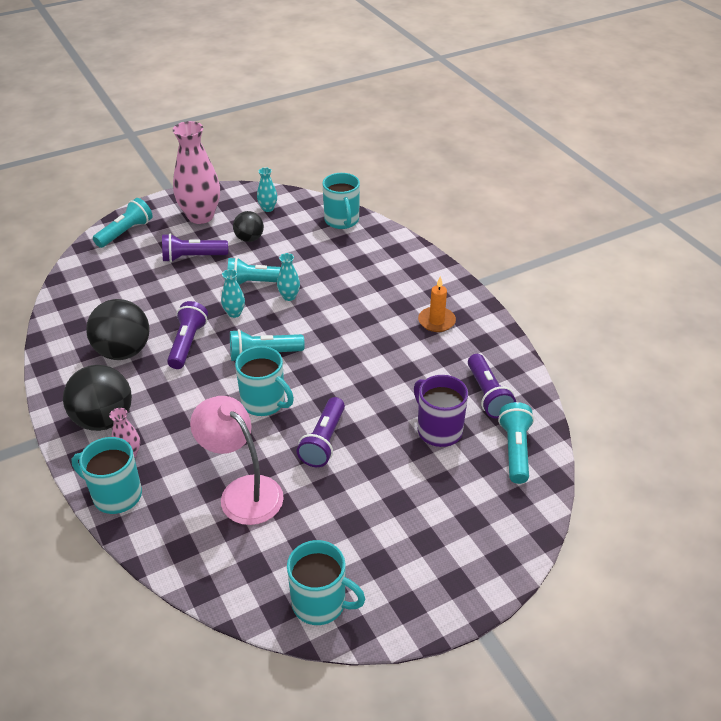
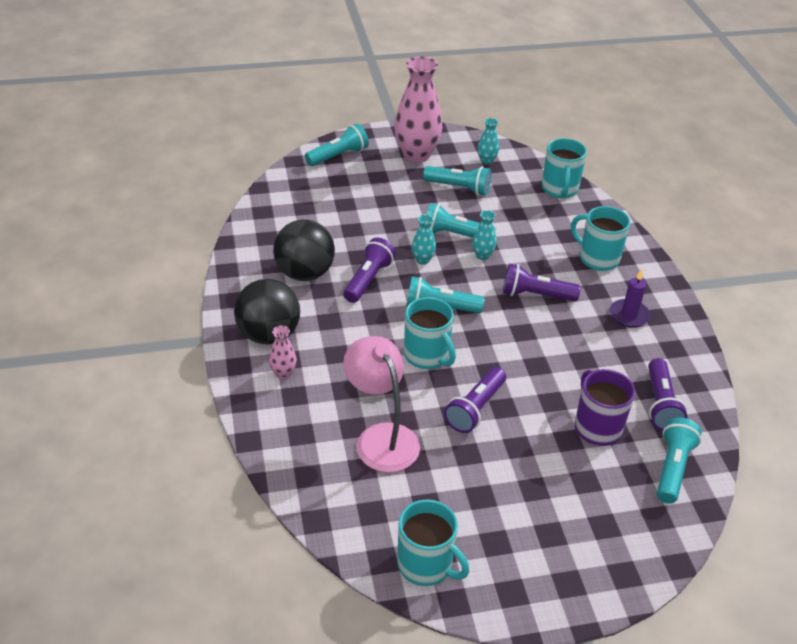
camera: 15 degrees right, 0 degrees up
(116, 495) = (260, 409): turquoise mug -> turquoise mug (598, 258)
(193, 257) = (397, 195): purple flashlight -> purple flashlight (536, 295)
(249, 239) = (459, 188): black ball -> turquoise flashlight
(436, 321) = (629, 315): orange candle -> purple candle

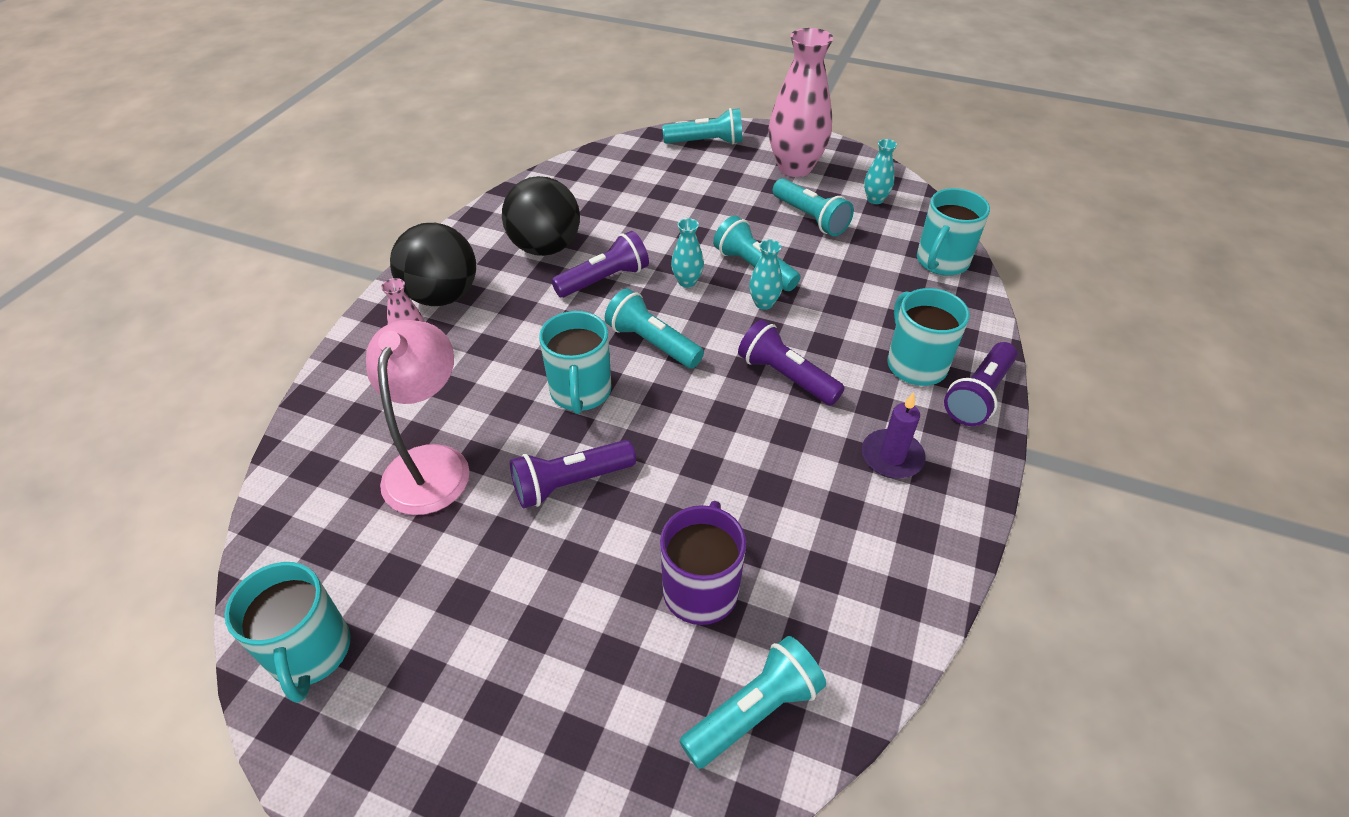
camera: 35 degrees right, 5 degrees up
(660, 404) = (824, 604): purple flashlight -> purple flashlight (978, 395)

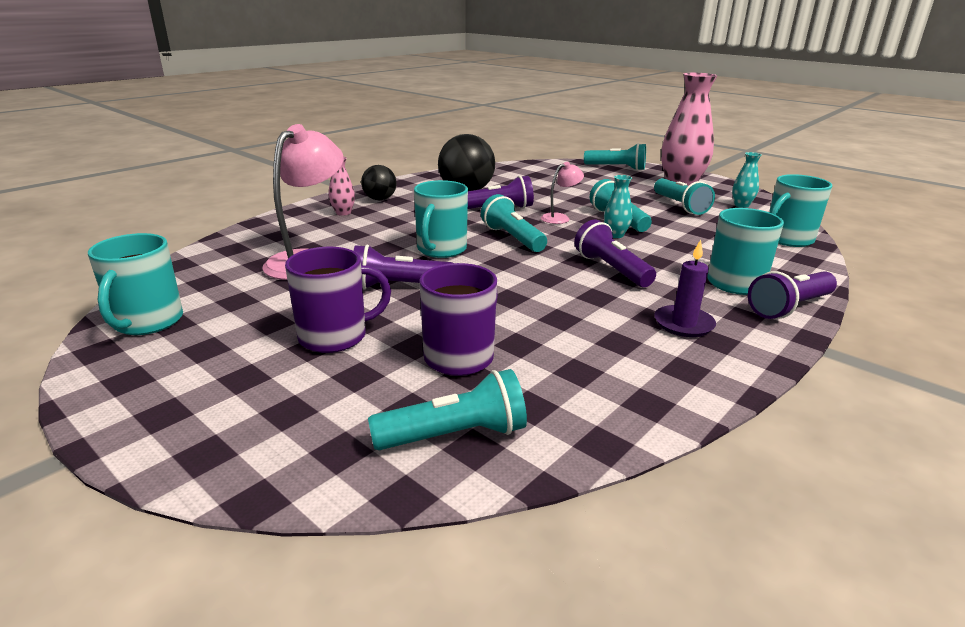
camera: 20 degrees right, 20 degrees down
(442, 296) = (380, 199): black ball -> black ball, size x0.59
(551, 601) = (335, 336): none -> purple mug
(687, 281) = (560, 218): turquoise vase -> pink lamp

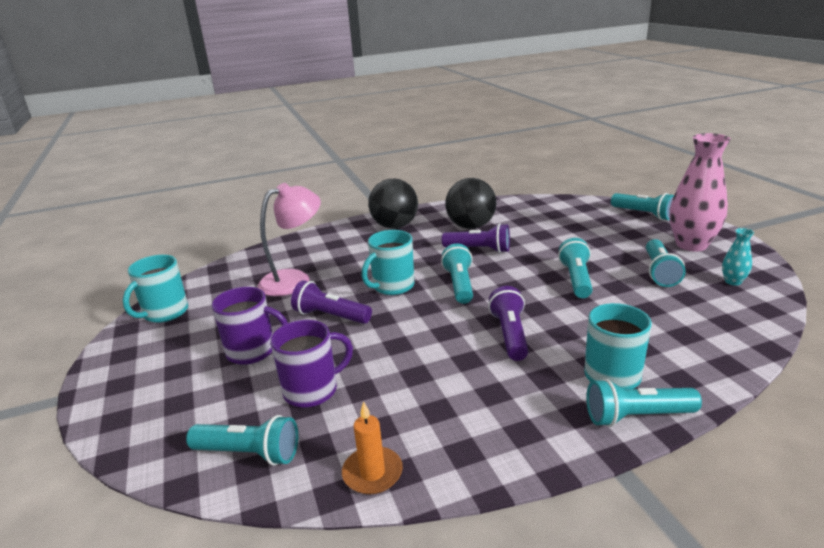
camera: 30 degrees right, 0 degrees up
(343, 213) = (356, 237): pink vase -> none
(380, 199) = (395, 226): black ball -> black ball, size x1.71
(560, 218) = (523, 268): pink lamp -> none
(615, 235) = (554, 297): turquoise vase -> none
(620, 412) = (372, 473): none -> orange candle
(683, 324) = (512, 407): purple candle -> none
(787, 239) = (735, 335): turquoise mug -> none
(789, 308) = (637, 416): purple flashlight -> turquoise flashlight

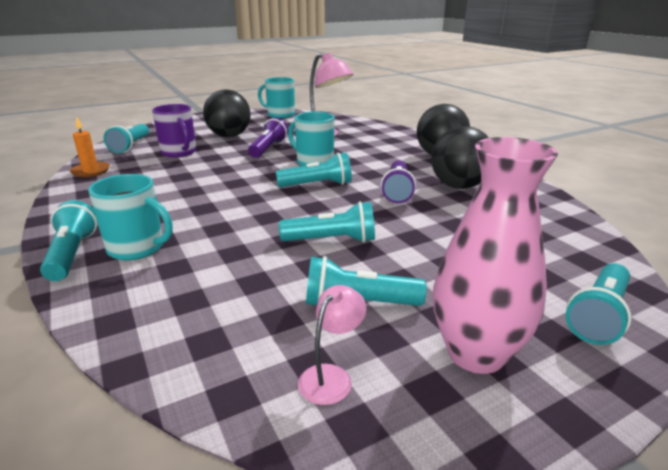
camera: 80 degrees right, 0 degrees up
(252, 351) = (229, 136): purple mug -> black ball
(510, 334) = (223, 205): purple flashlight -> none
(733, 282) = (331, 376): turquoise vase -> pink lamp

